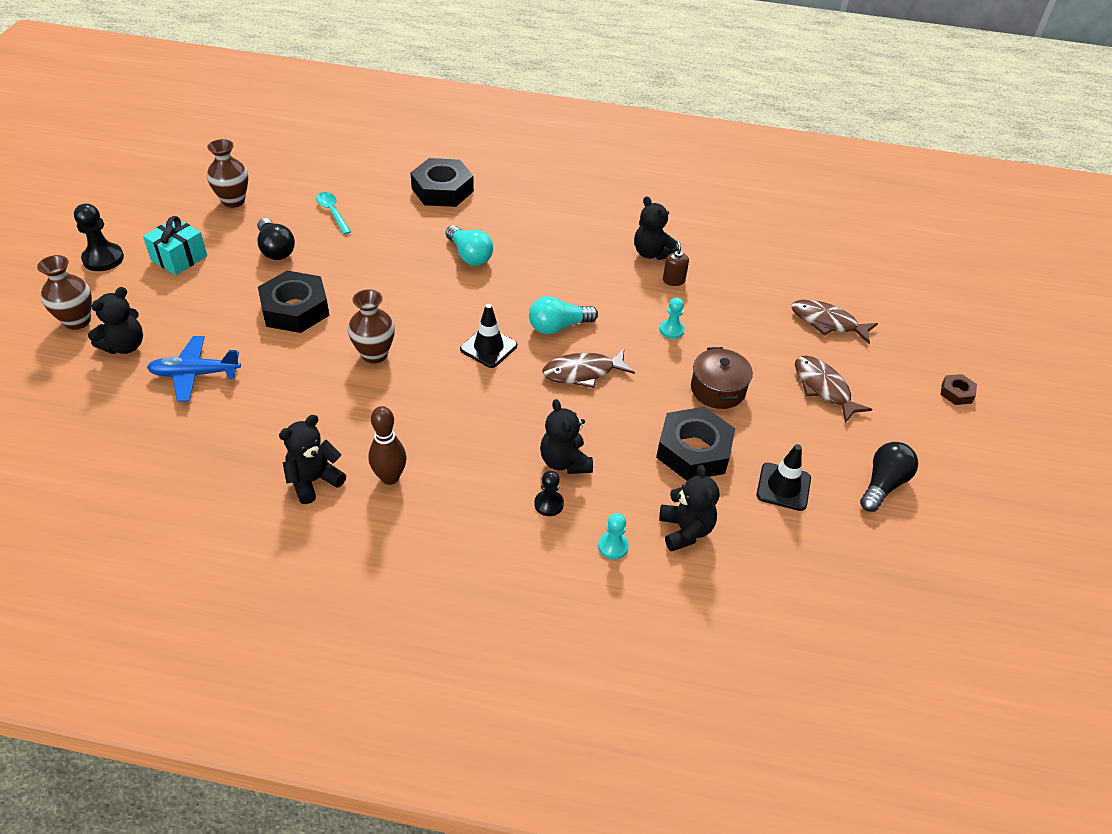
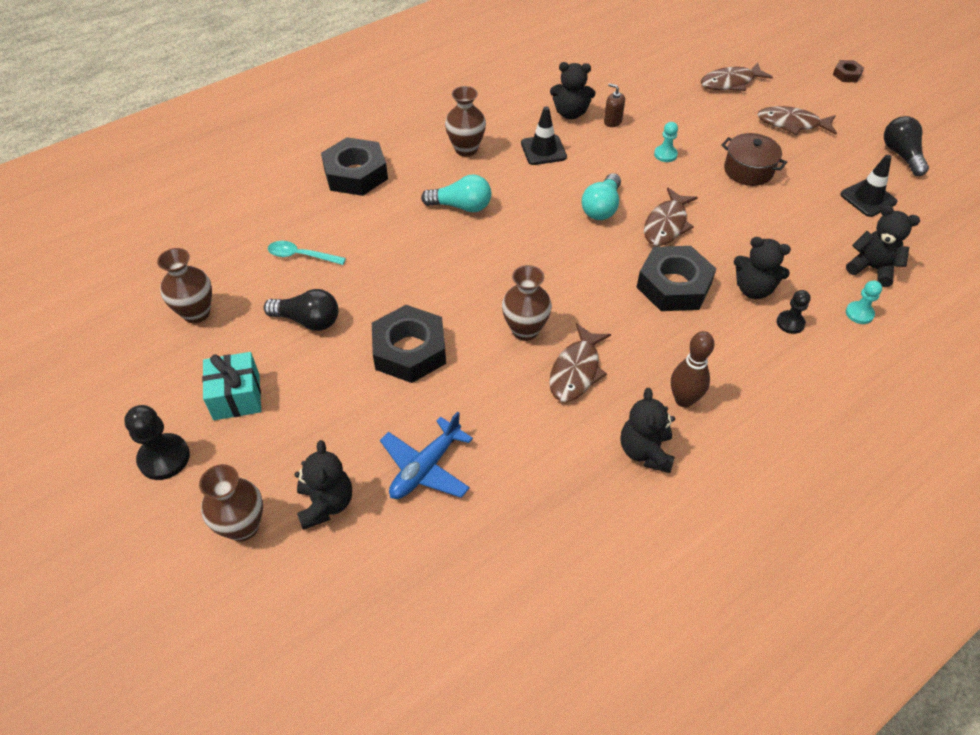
camera: 45 degrees left, 5 degrees up
(360, 402) = (576, 371): none -> brown fish
(488, 347) = (586, 258): black traffic cone -> black traffic cone (543, 150)
(536, 224) = (466, 149): none -> brown vase
(693, 451) = (798, 218): black nut -> black nut (674, 285)

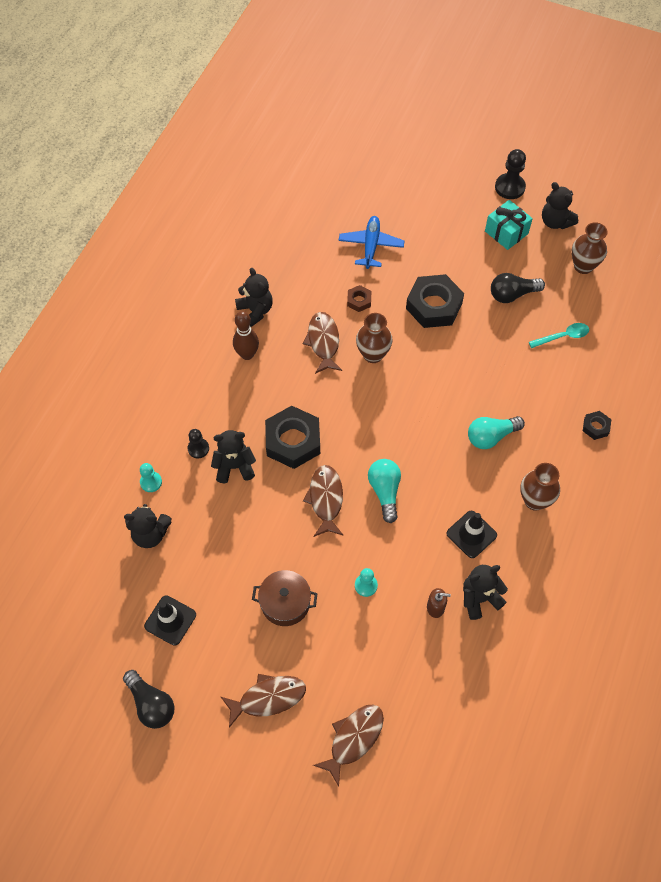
camera: 150 degrees right, 10 degrees up
(243, 526) = (438, 178): brown vase -> none
(326, 504) = (407, 206): black teddy bear -> black teddy bear (555, 222)
(355, 174) = (596, 427): black nut -> black nut, size x0.48
(846, 75) = (236, 829): brown nut -> brown nut (359, 300)

